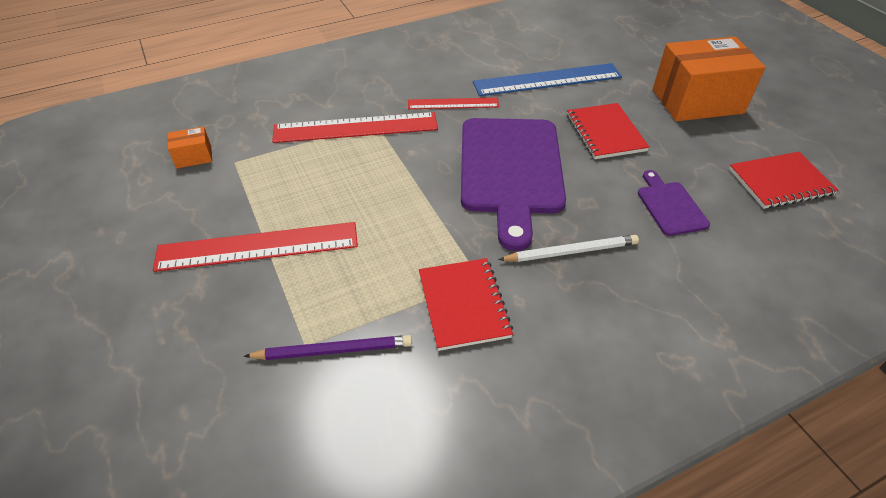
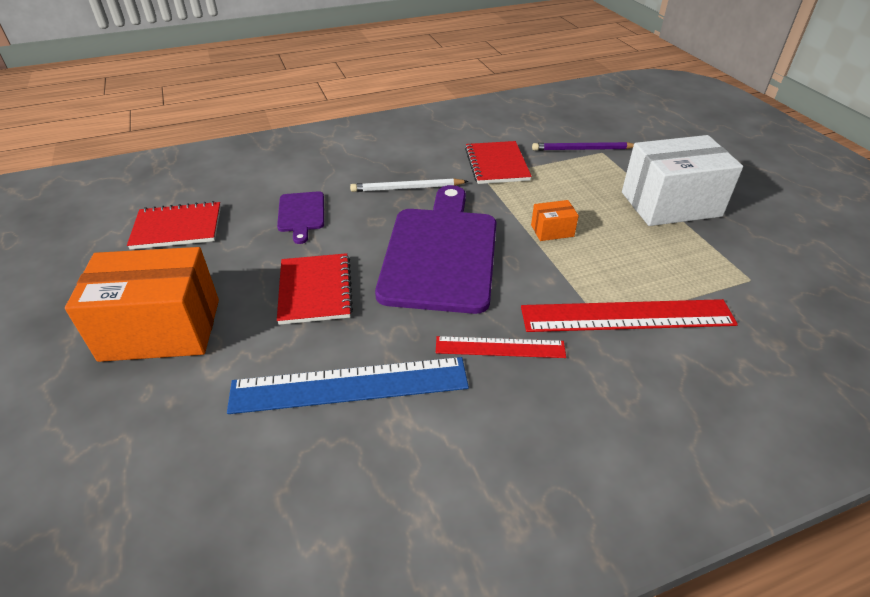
camera: 175 degrees left, 5 degrees down
(194, 157) = (804, 288): orange box -> orange box (552, 230)
(258, 246) = (670, 204): red ruler -> white box

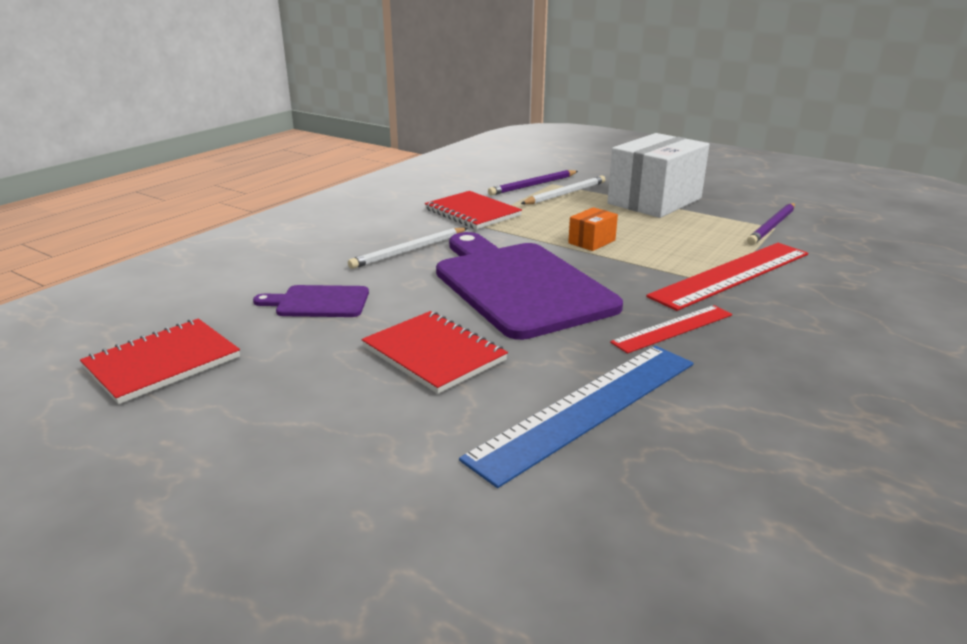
camera: 35 degrees left, 15 degrees down
(161, 329) = (290, 457): orange box -> none
(301, 214) = (319, 302): purple cutting board -> purple cutting board turned 135 degrees clockwise
(598, 168) = (565, 194): none -> white pencil
(750, 277) = (772, 226): none -> purple pencil

